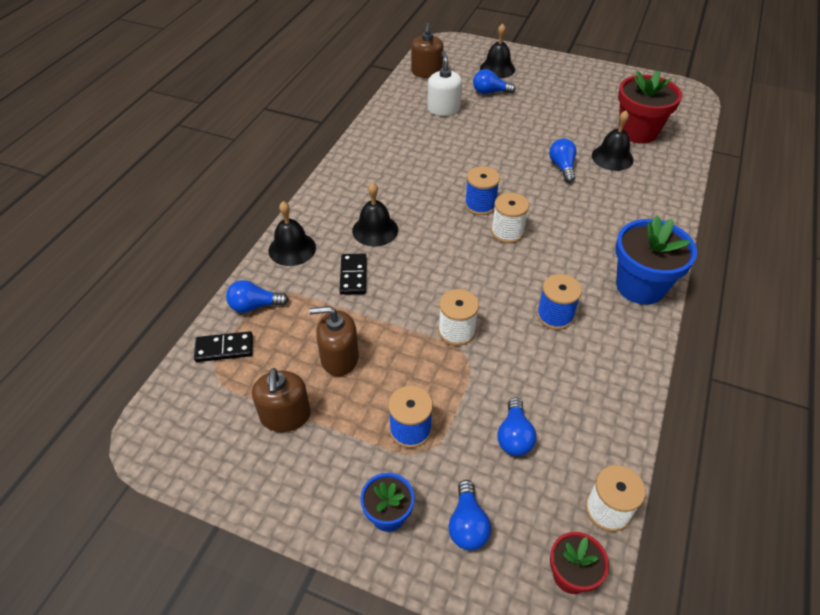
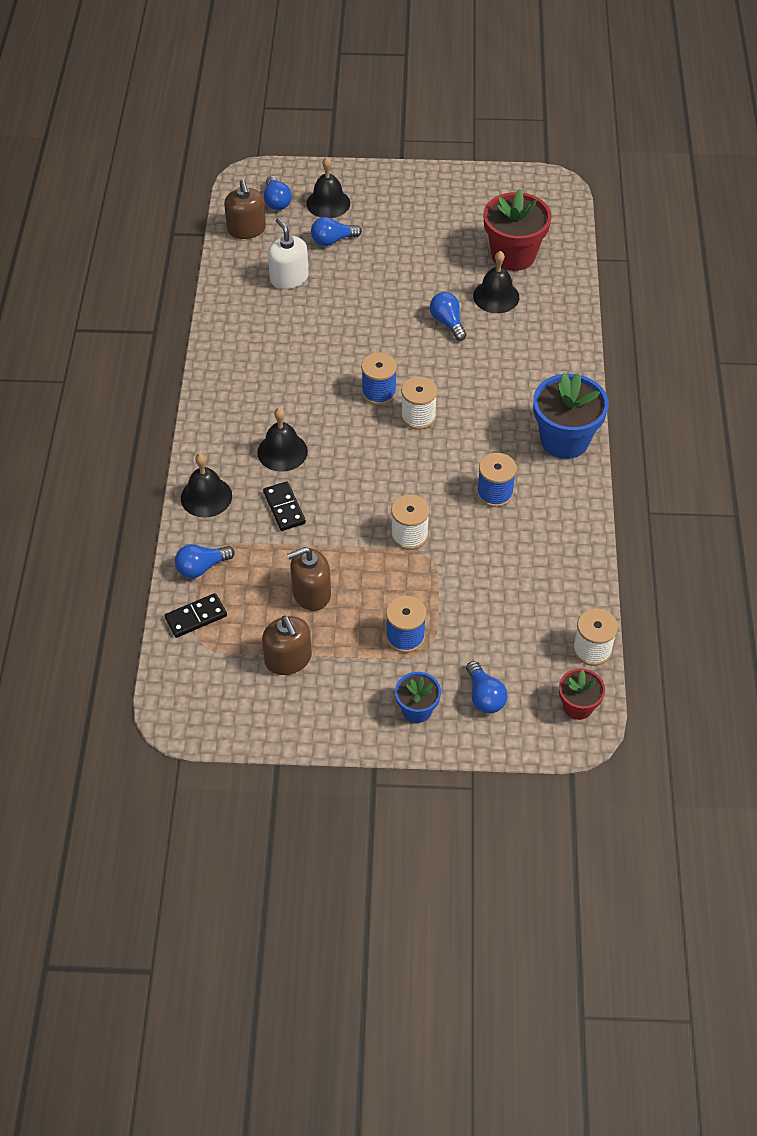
camera: 20 degrees left, 5 degrees up
(514, 436) = (497, 614): blue light bulb -> blue light bulb (276, 201)

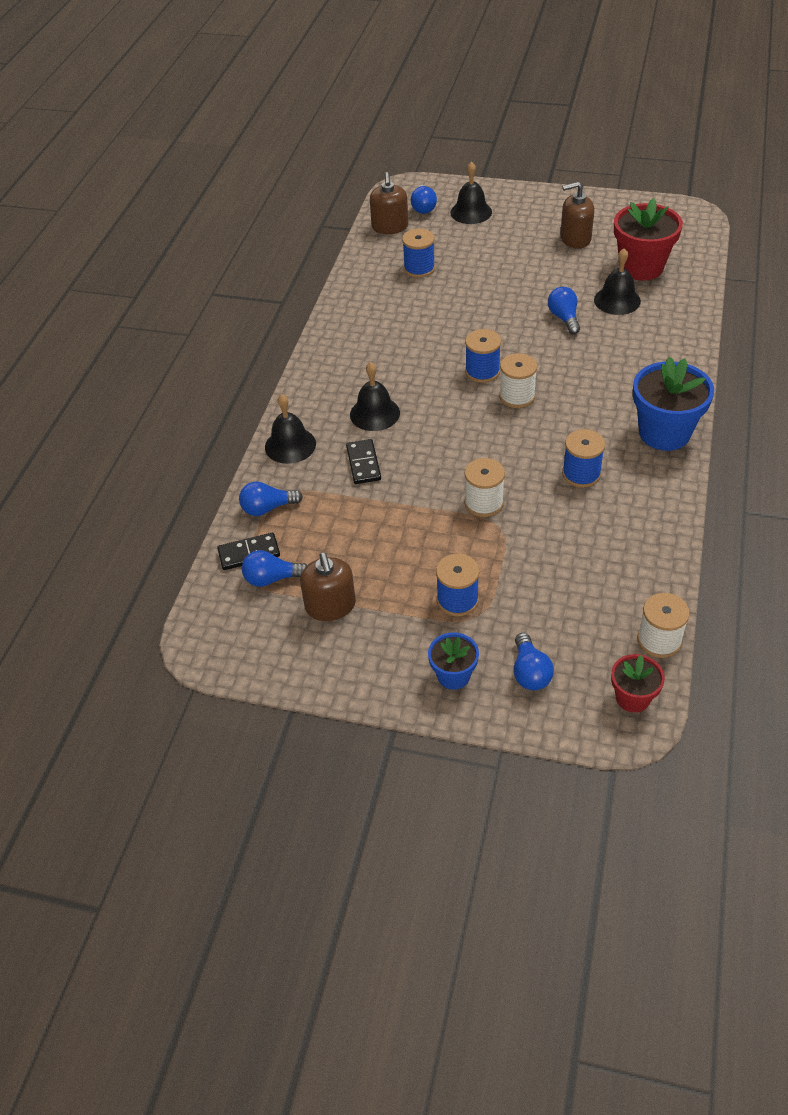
camera: 15 degrees right, 5 degrees down
(289, 278) = (419, 268): white soap dispenser -> blue spool
(311, 593) = (370, 545): brown soap dispenser -> brown soap dispenser (575, 239)
(332, 240) = (468, 242): blue light bulb -> blue light bulb (272, 578)

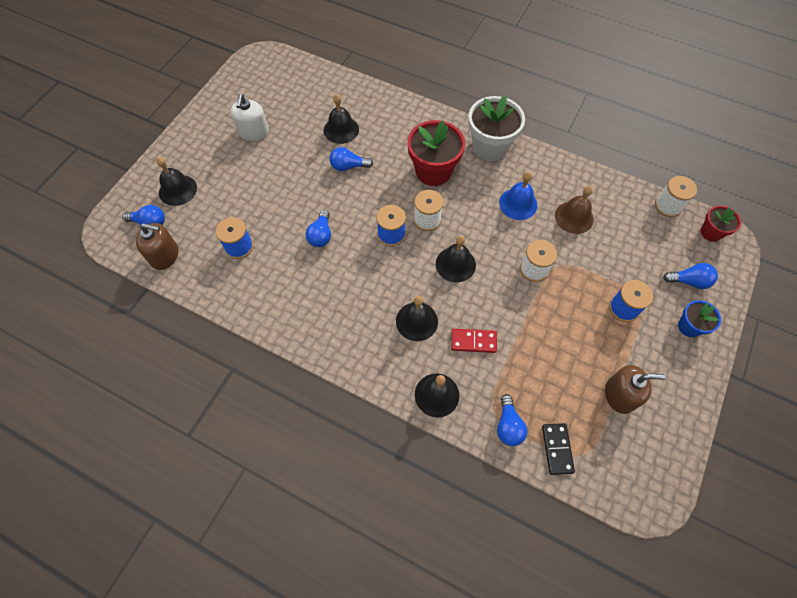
camera: 80 degrees left, 15 degrees up
(272, 578) = (587, 434): blue light bulb -> blue light bulb (321, 235)
(363, 463) = (473, 341): black domino -> red domino
(462, 431) = (455, 264): none -> black bell
(575, 239) = (253, 132): brown soap dispenser -> white soap dispenser
(581, 474) = (518, 204): blue spool -> blue bell
(586, 533) = (574, 217): none -> brown bell
(641, 267) = (309, 104): red flower pot -> red flower pot (433, 171)
(664, 433) = (490, 147): blue flower pot -> white flower pot

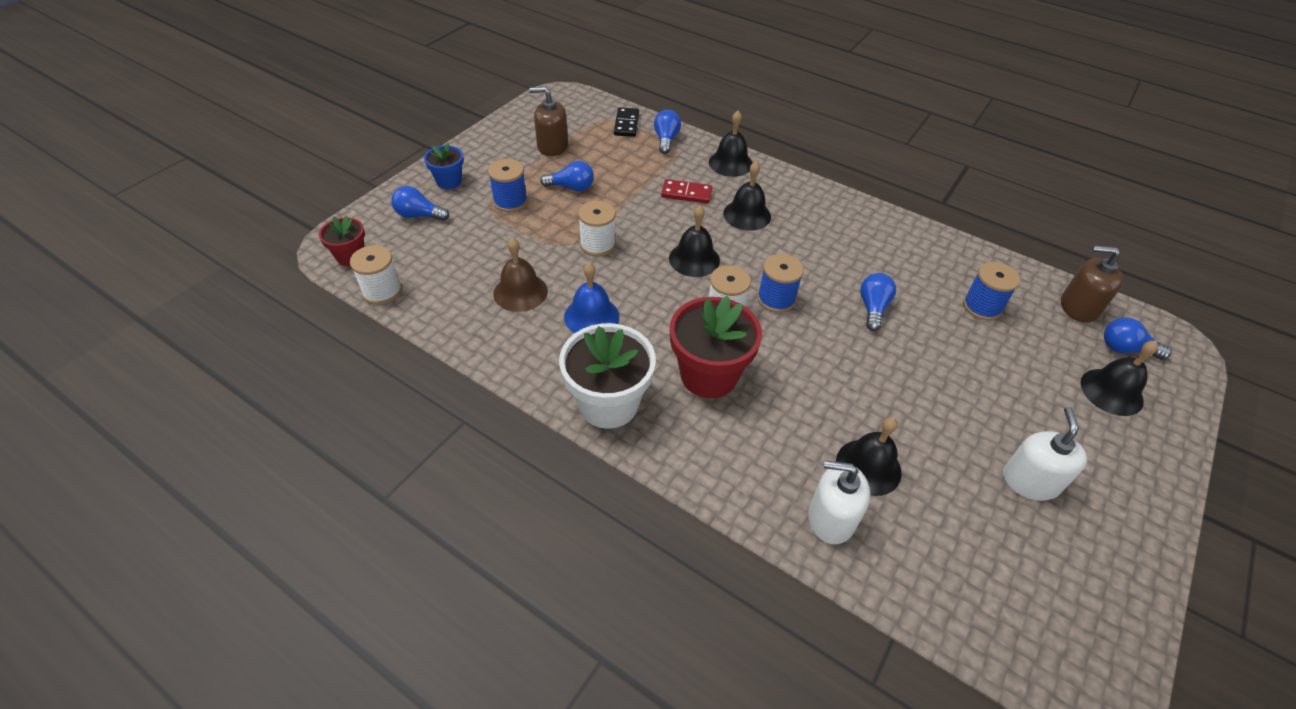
camera: 175 degrees left, 15 degrees down
(348, 166) = (846, 398): blue light bulb -> blue light bulb (571, 187)
(364, 104) = (831, 518): none -> white soap dispenser

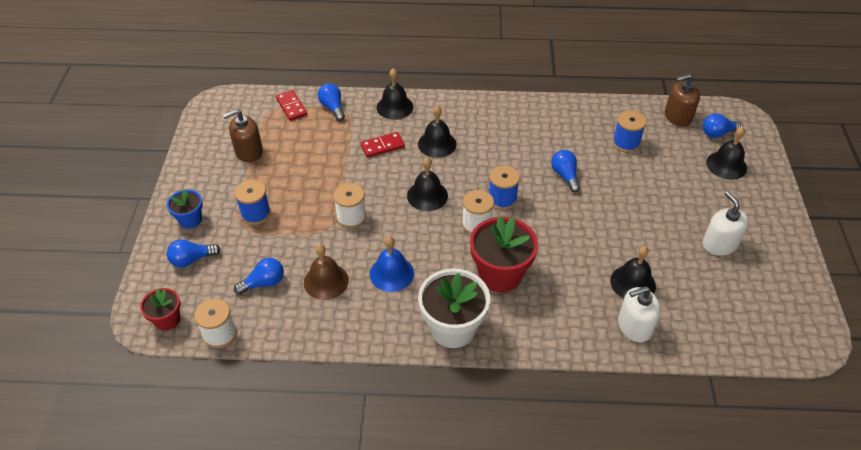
camera: 30 degrees left, 0 degrees up
(571, 187) = (293, 180): blue light bulb -> blue light bulb (264, 283)
(626, 124) = (291, 107): black domino -> red domino

